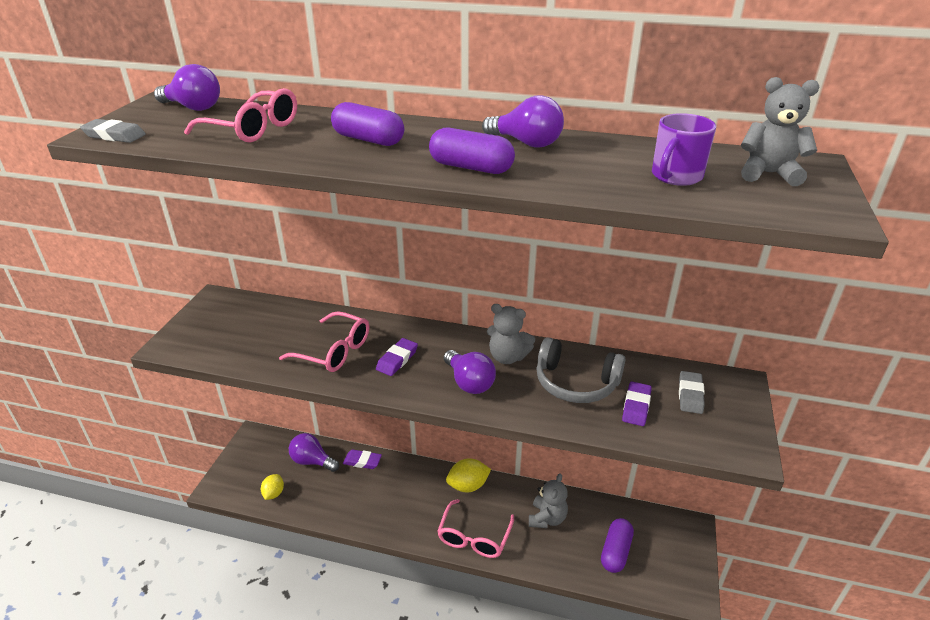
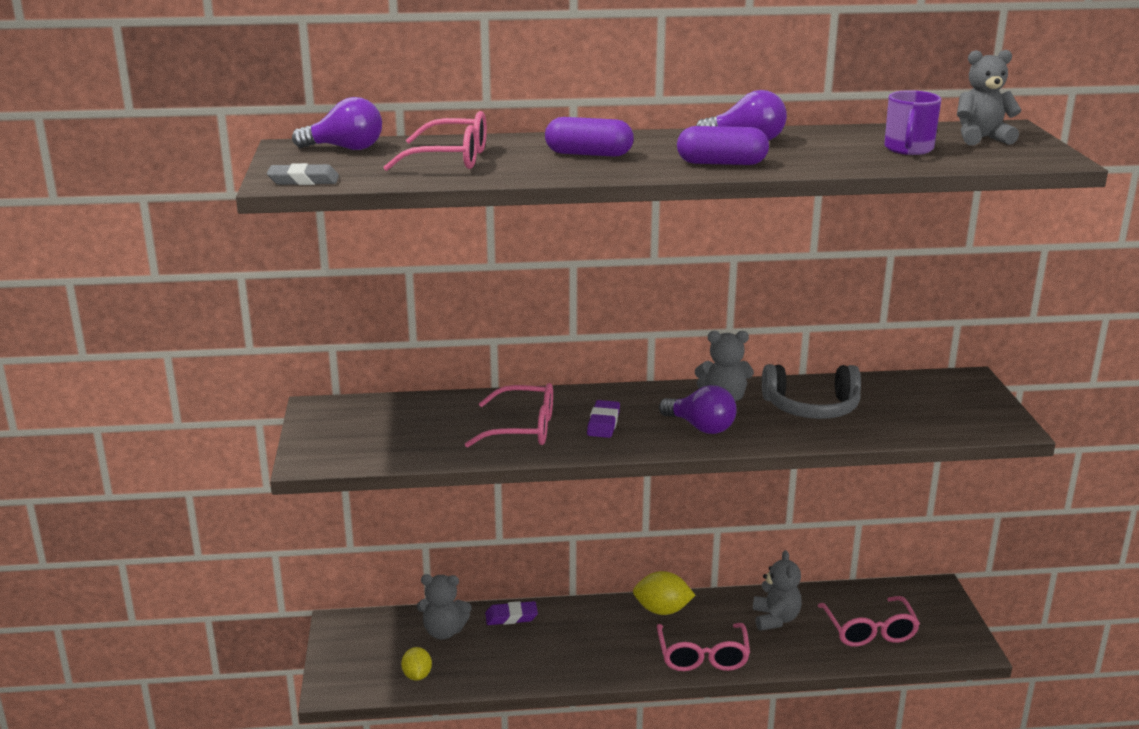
camera: 20 degrees left, 10 degrees down
(312, 461) = (444, 631): purple light bulb -> grey teddy bear
(468, 486) = (662, 610): yellow lemon -> yellow lemon turned 45 degrees clockwise
(615, 552) = (869, 630): purple capsule -> pink glasses
(636, 406) = (885, 414): purple eraser -> none
(690, 395) = (930, 396): grey eraser -> none

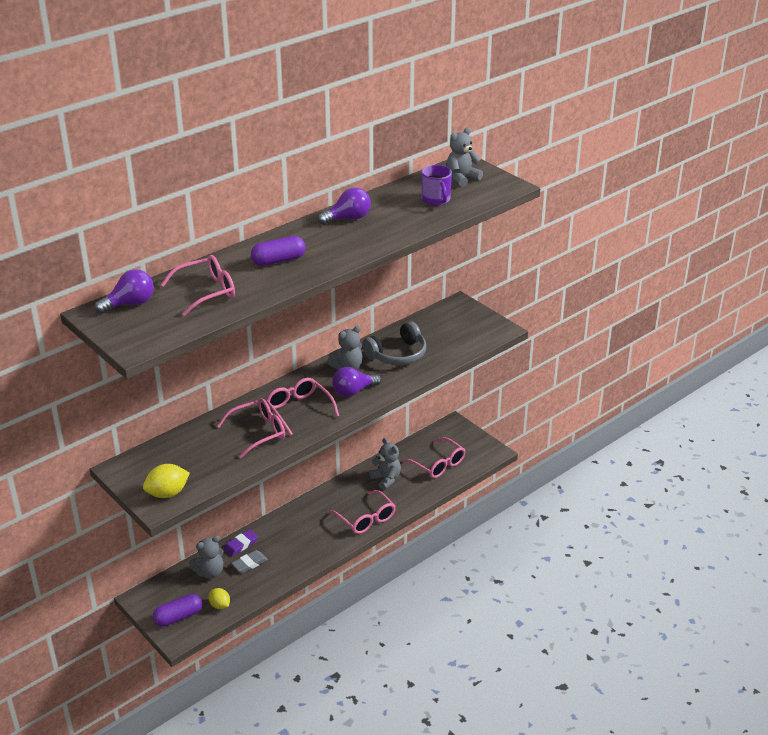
camera: 35 degrees left, 10 degrees up
(303, 180) = (147, 342): grey eraser -> grey eraser (249, 563)
(603, 423) = (299, 410): purple eraser -> pink glasses
(662, 610) = (322, 501): yellow lemon -> yellow lemon (167, 493)
(701, 427) = (353, 391): purple light bulb -> purple light bulb turned 150 degrees clockwise
(721, 163) = (357, 245): purple capsule -> purple capsule (178, 617)

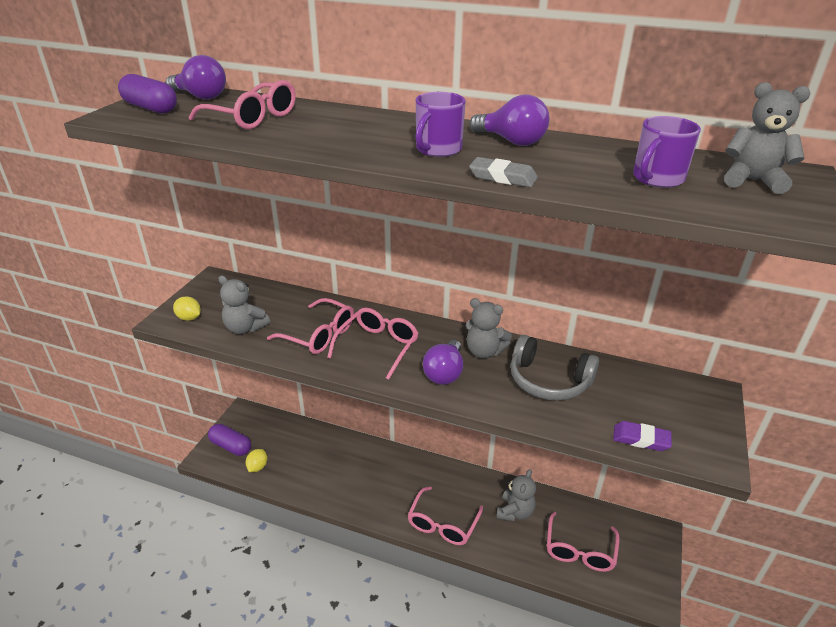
camera: 60 degrees right, 0 degrees up
(167, 493) = (189, 318): yellow lemon -> yellow lemon, size x0.66
(210, 572) = (296, 440): grey teddy bear -> grey teddy bear (245, 328)
(241, 545) = (342, 443): purple eraser -> purple eraser (641, 439)
(249, 563) = (322, 461): grey eraser -> grey eraser (503, 177)
(278, 260) = (359, 132): purple capsule -> purple capsule (150, 108)
(336, 244) = (437, 150): none -> purple mug
(353, 391) = (444, 373): purple light bulb -> purple light bulb turned 105 degrees counterclockwise

